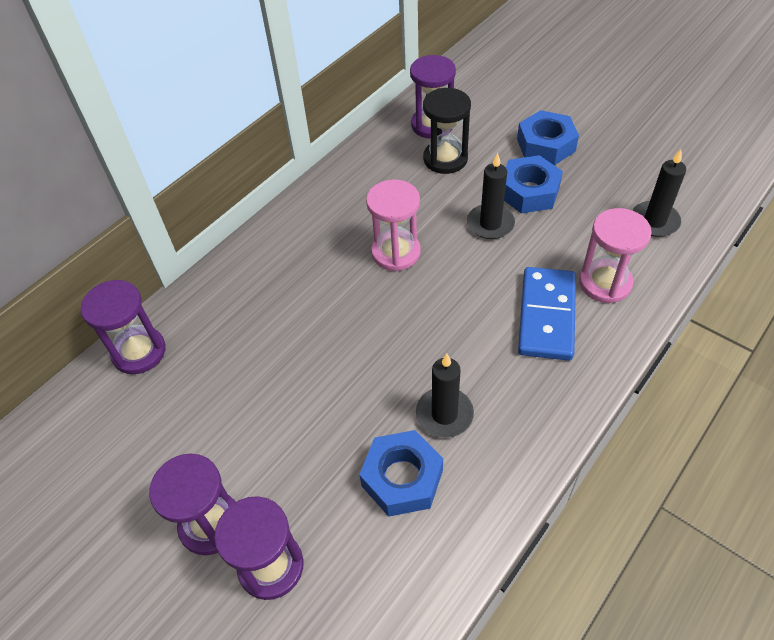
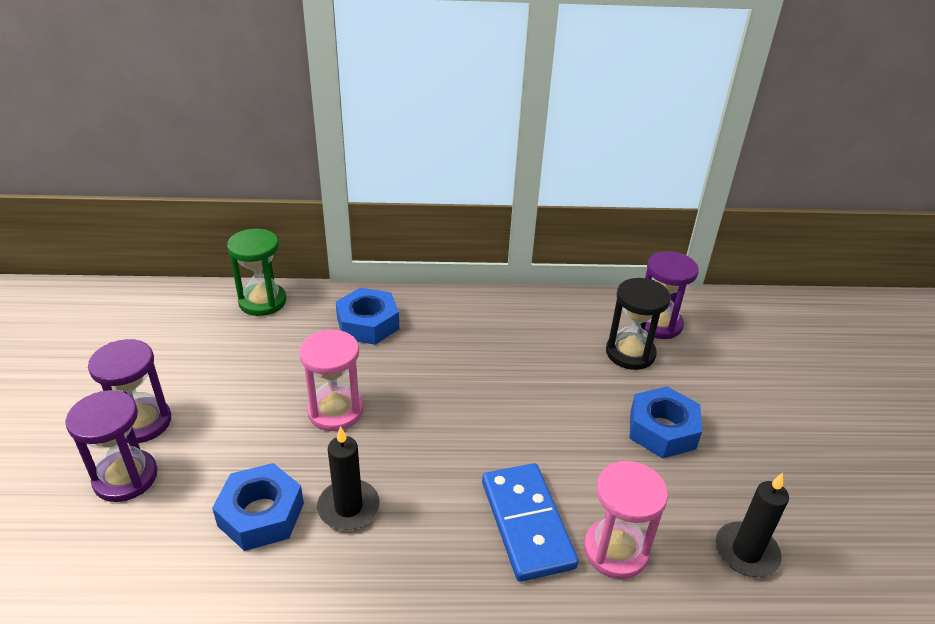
camera: 45 degrees right, 15 degrees down
(139, 352) = (262, 301): purple hourglass -> green hourglass
(396, 252) = (490, 380): pink hourglass -> pink hourglass (335, 411)
(490, 224) = (591, 423): black candle -> none
(546, 145) = (736, 411): blue nut -> blue nut (368, 324)
(546, 316) = (526, 523): blue domino -> blue domino turned 75 degrees counterclockwise

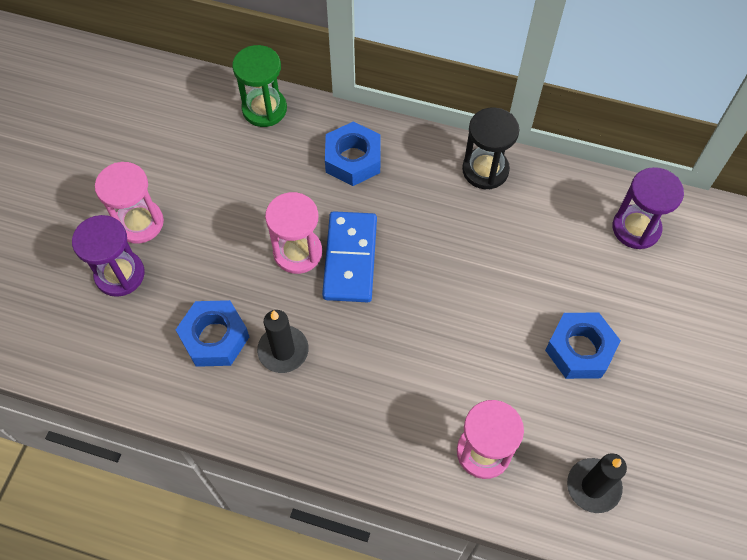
camera: 20 degrees right, 25 degrees up
(142, 422) = (139, 223): purple hourglass -> pink hourglass
(526, 523) = (420, 406): blue domino -> blue domino (350, 259)
(630, 353) = (590, 257): black hourglass -> black hourglass (485, 170)

